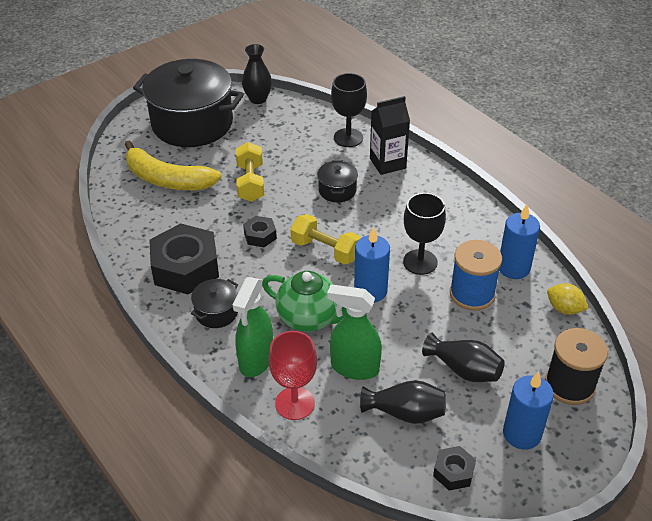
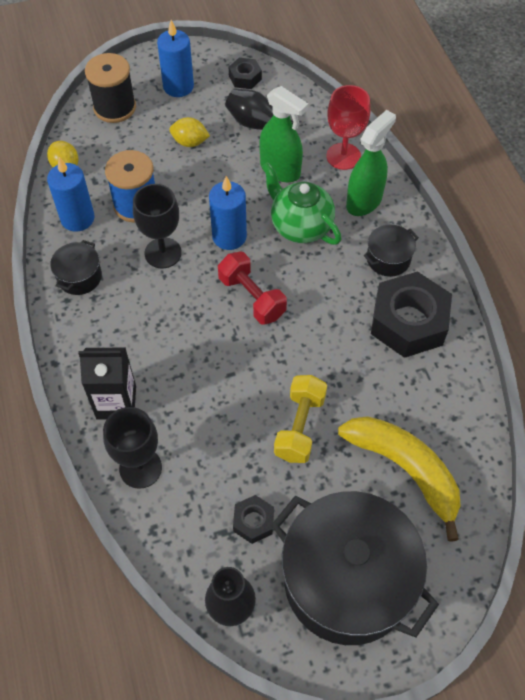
camera: 160 degrees left, 15 degrees up
(260, 236) = (315, 339): black nut -> black nut (253, 522)
(325, 250) = (252, 297): yellow dumbbell -> red dumbbell
(337, 190) = (199, 378): black pot -> black pot (79, 277)
(464, 370) = (190, 142): black vase -> yellow lemon

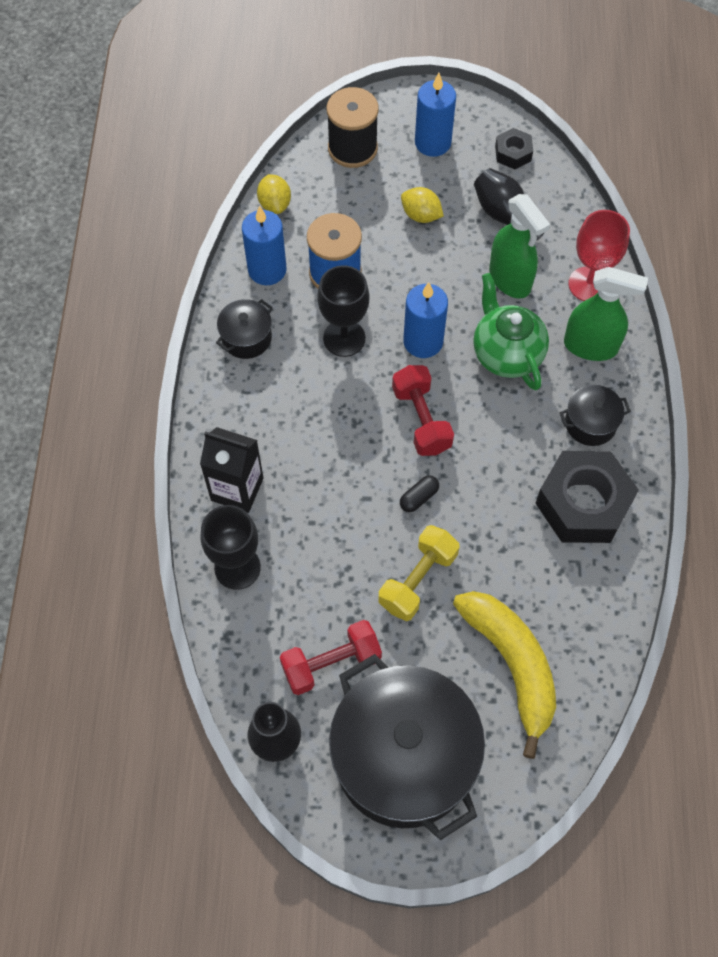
camera: 20 degrees right, 5 degrees up
(253, 522) = (331, 663): black nut -> red dumbbell
(274, 359) = (419, 497): none -> black capsule
(364, 201) = (591, 346): green spray bottle -> green spray bottle turned 45 degrees clockwise

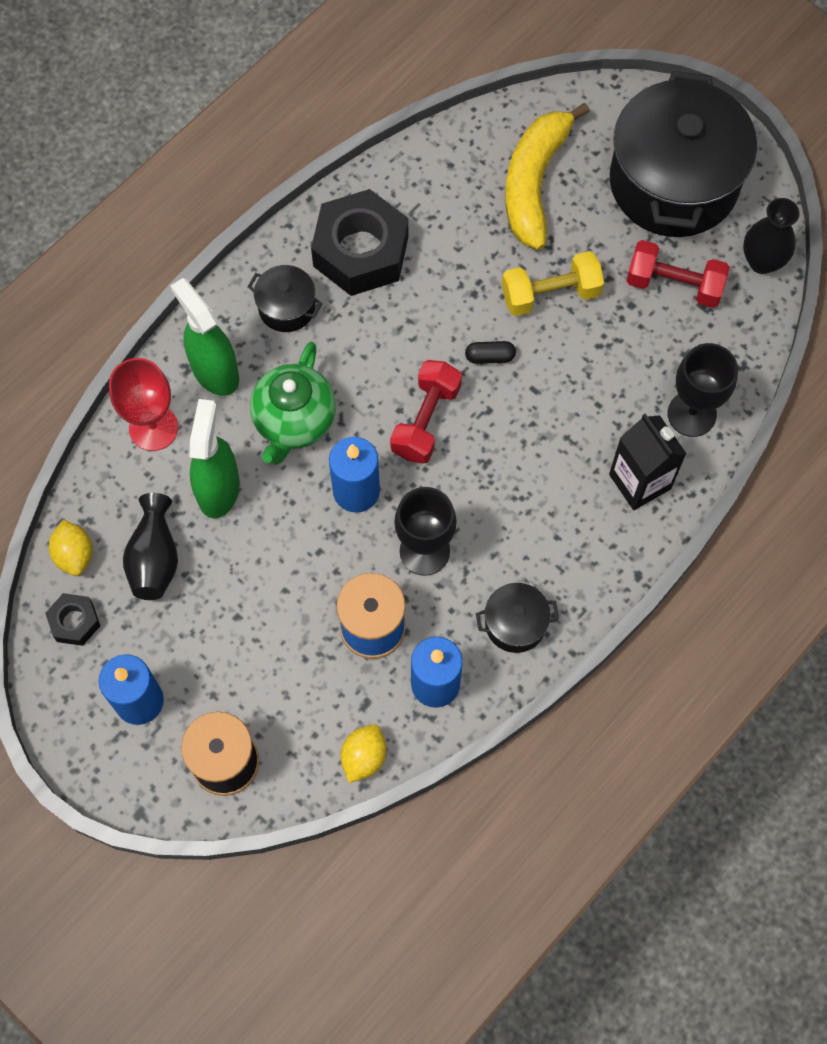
camera: 140 degrees left, 5 degrees up
(421, 215) = (233, 624): yellow lemon -> yellow lemon (74, 554)

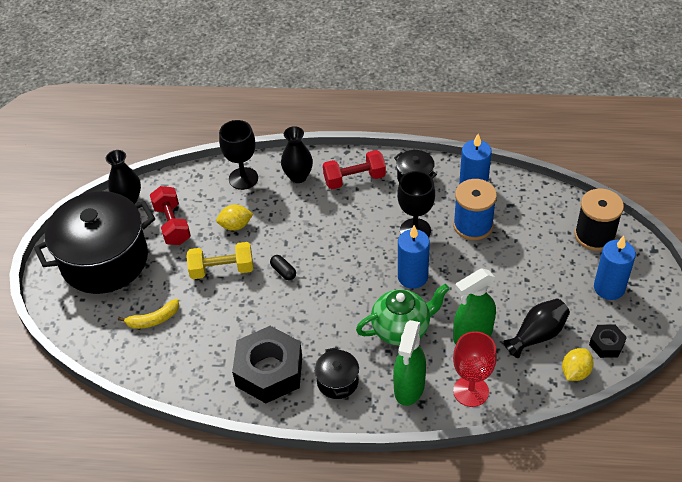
camera: 125 degrees left, 20 degrees down
(364, 757) = (533, 190): yellow lemon -> yellow lemon (235, 226)
(426, 420) = (345, 274): red dumbbell -> red dumbbell (354, 179)
(535, 183) = (153, 319): yellow banana -> yellow banana, size x0.51
(550, 294) = (222, 270): yellow dumbbell -> yellow dumbbell turned 45 degrees counterclockwise
(640, 481) = (298, 176): black carton -> black vase

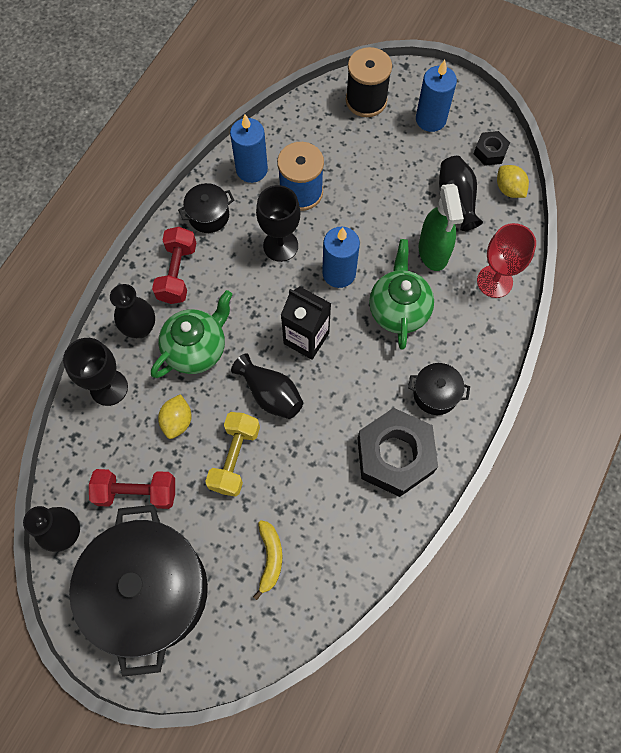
camera: 70 degrees left, 20 degrees up
(283, 271) = (270, 394): black capsule -> black vase
(298, 214) = (197, 349): none -> green teapot
(342, 276) = (306, 338): none -> black carton
(409, 387) = (469, 332): green spray bottle -> none

